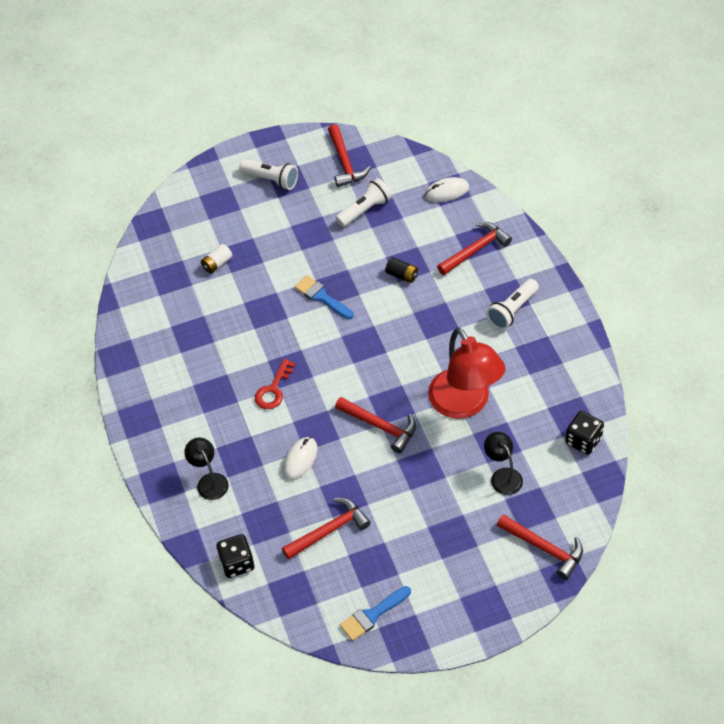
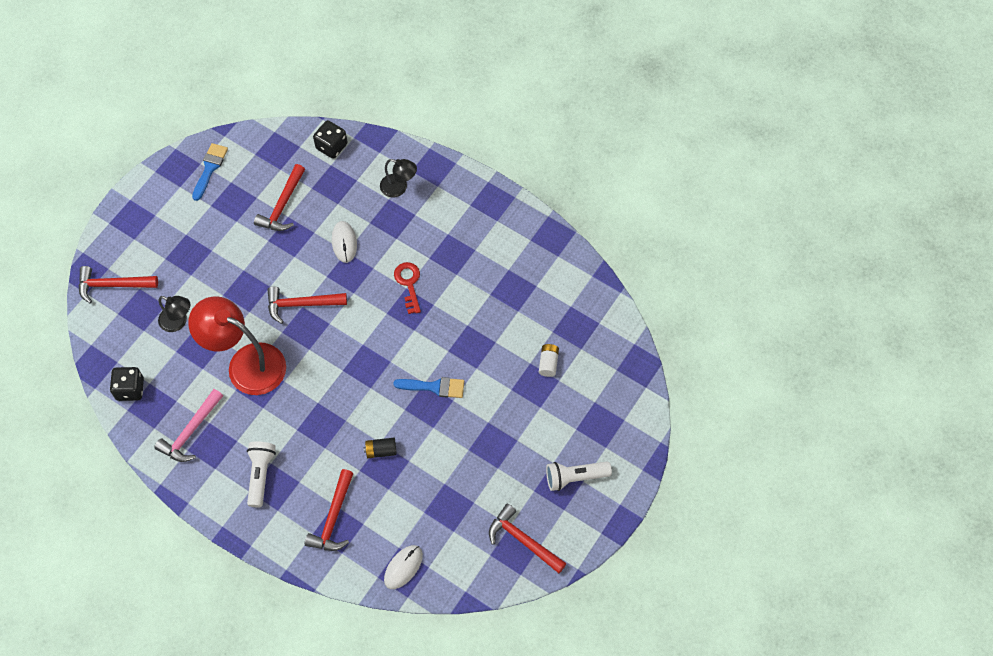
camera: 140 degrees right, 10 degrees up
(365, 210) = (464, 498): white flashlight -> none
(550, 375) = (190, 432): none -> pink hammer

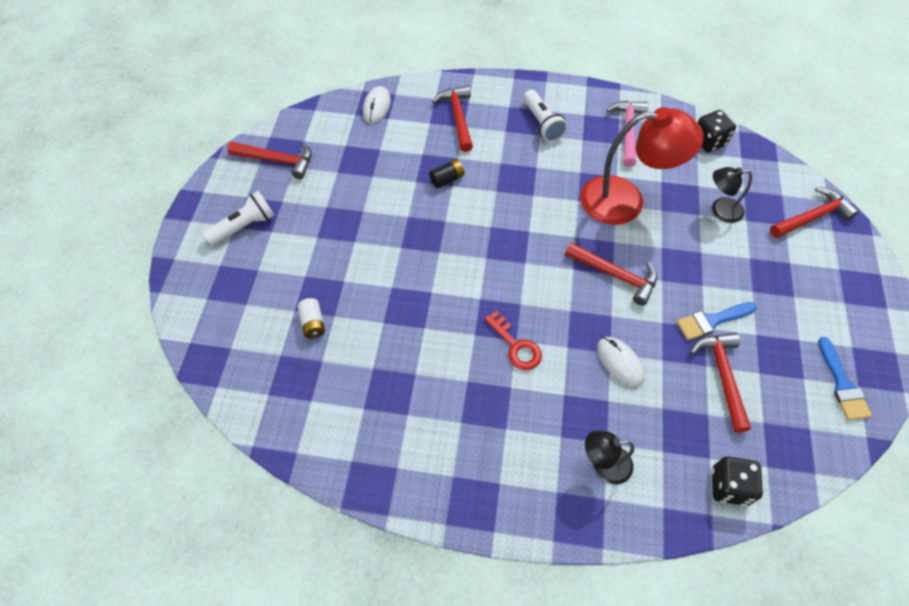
camera: 155 degrees right, 5 degrees down
(301, 304) = (615, 275): red hammer -> red hammer turned 60 degrees clockwise
(434, 387) = (426, 252): blue brush -> blue brush (712, 321)

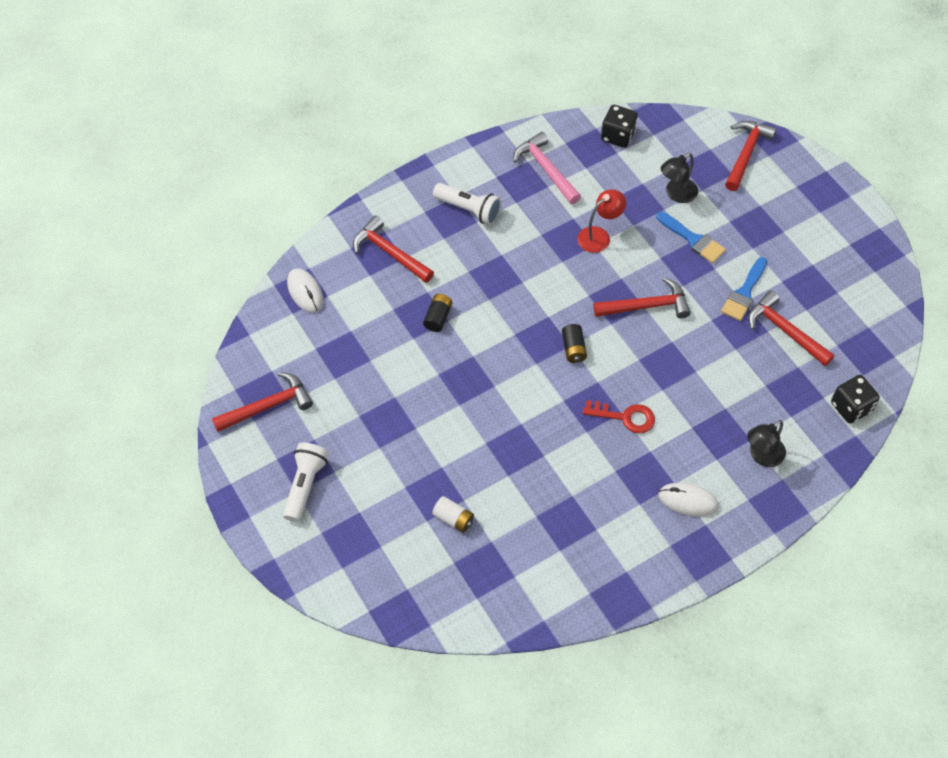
camera: 40 degrees left, 0 degrees up
(525, 267) = (573, 349): none -> black battery
(620, 362) = (709, 373): white mouse -> white mouse (688, 500)
(625, 200) = (599, 236): red lamp -> red lamp, size x0.51
(842, 384) = (864, 278): blue brush -> blue brush (693, 239)

